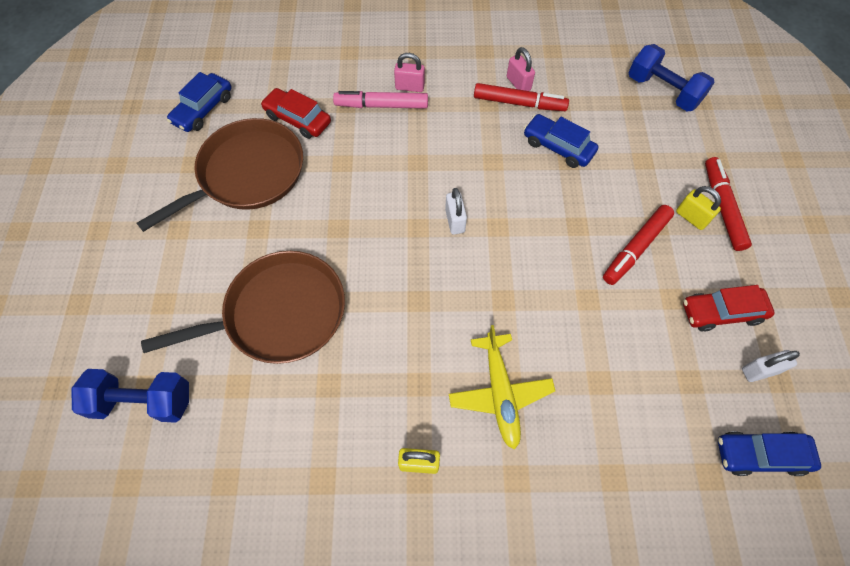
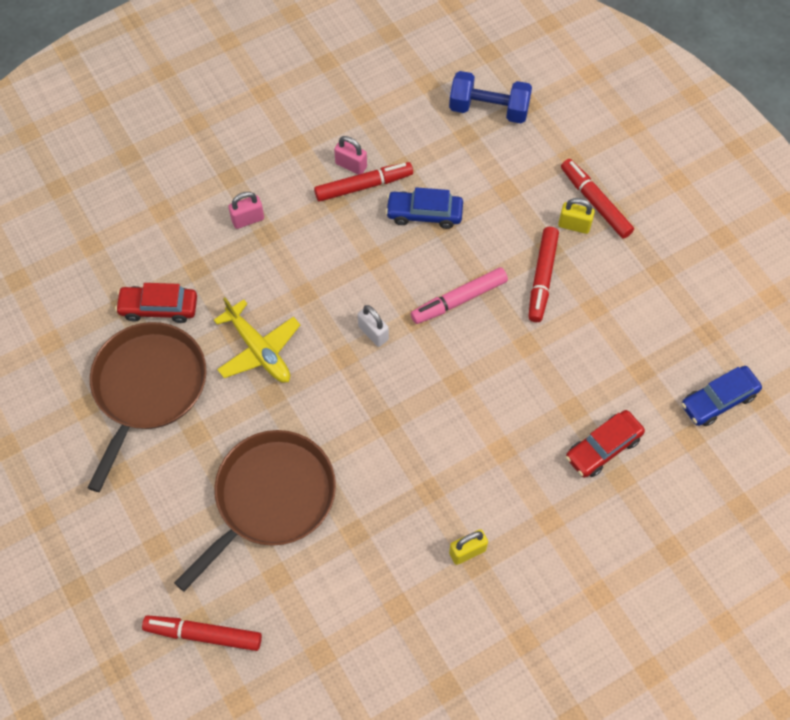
camera: 30 degrees left, 0 degrees up
(143, 401) = (203, 635): blue dumbbell -> red marker
(203, 109) = (53, 345): blue car -> none
(381, 105) = (232, 253): pink marker -> pink marker (459, 300)
(500, 392) = (498, 461): yellow plane -> yellow plane (258, 349)
(721, 312) = (638, 299): red car -> red car (603, 448)
(759, 371) = (689, 333): white padlock -> none

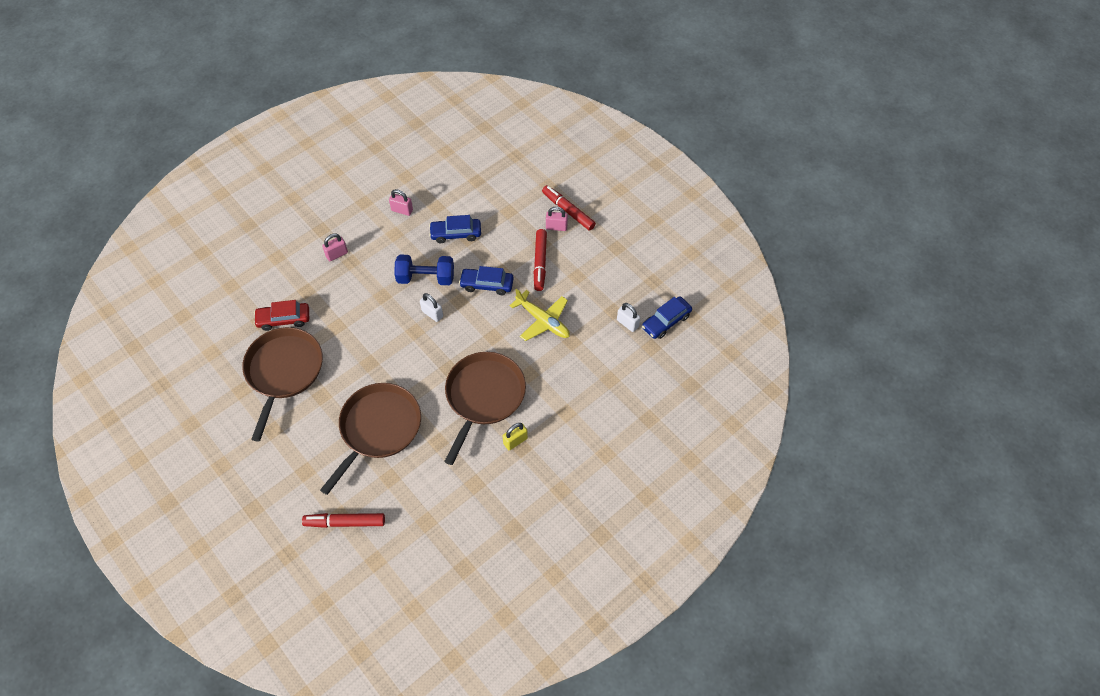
camera: 10 degrees left, 5 degrees down
(258, 349) = (356, 335): yellow plane -> yellow plane (542, 320)
(363, 186) = (412, 222): red marker -> none
(430, 474) = (483, 396): none -> brown pan
(459, 300) = (487, 284): pink marker -> blue car
(489, 109) = (489, 162): blue dumbbell -> blue dumbbell (426, 278)
(574, 225) = (556, 227): yellow padlock -> pink padlock
(603, 448) = (595, 362): red car -> none
(660, 394) = (627, 323): none -> white padlock

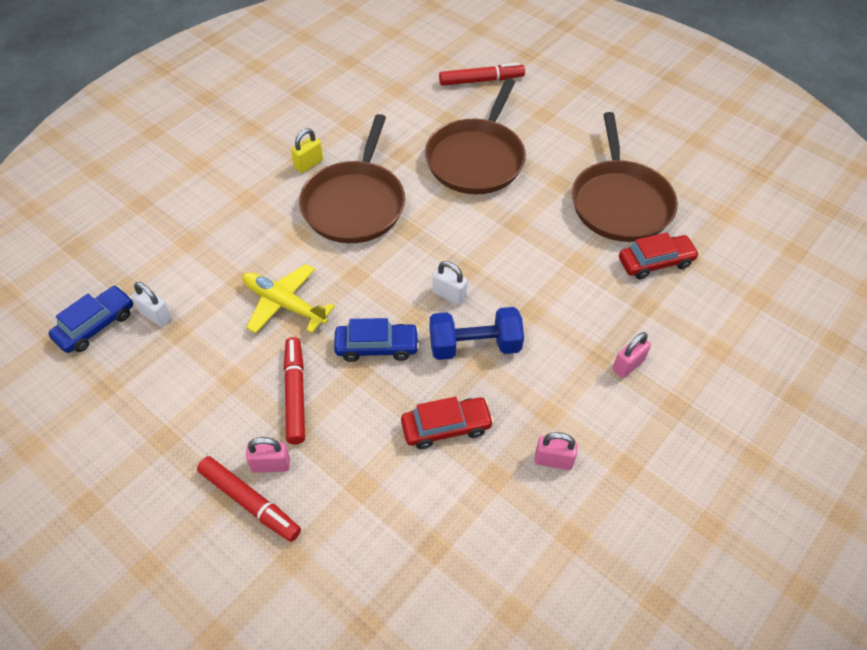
camera: 170 degrees right, 5 degrees down
(456, 234) = (446, 427): blue car -> red car

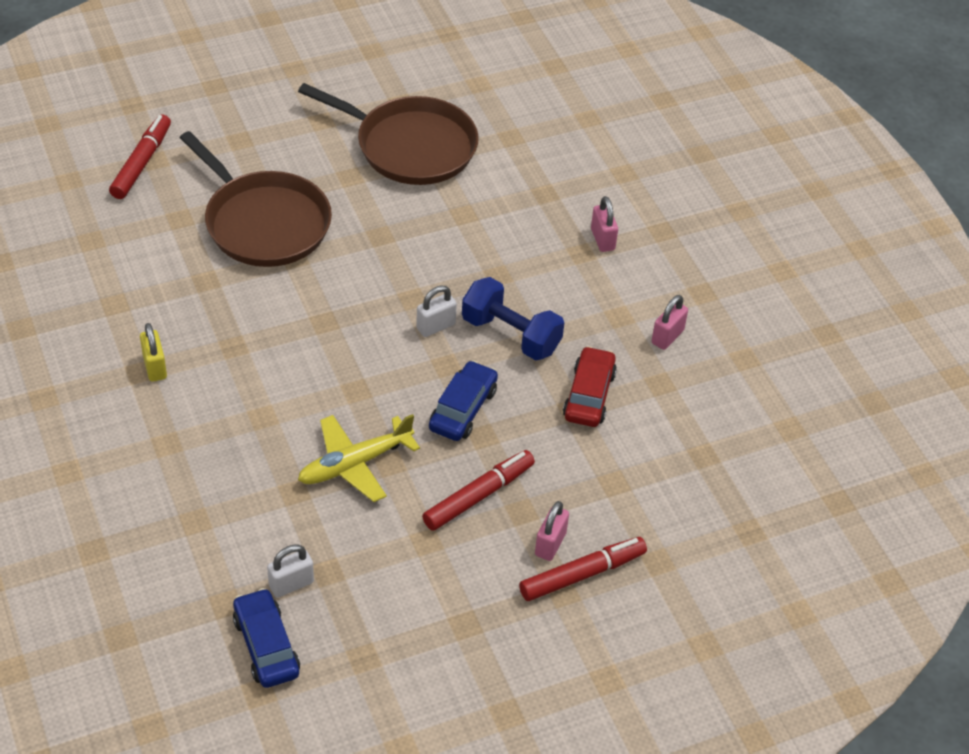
camera: 65 degrees left, 5 degrees down
(295, 394) = (478, 496): red marker -> red marker turned 120 degrees clockwise
(355, 203) = (252, 350): brown pan -> none
(474, 345) = (511, 335): blue dumbbell -> blue dumbbell turned 75 degrees counterclockwise
(655, 262) = (502, 161): red car -> none

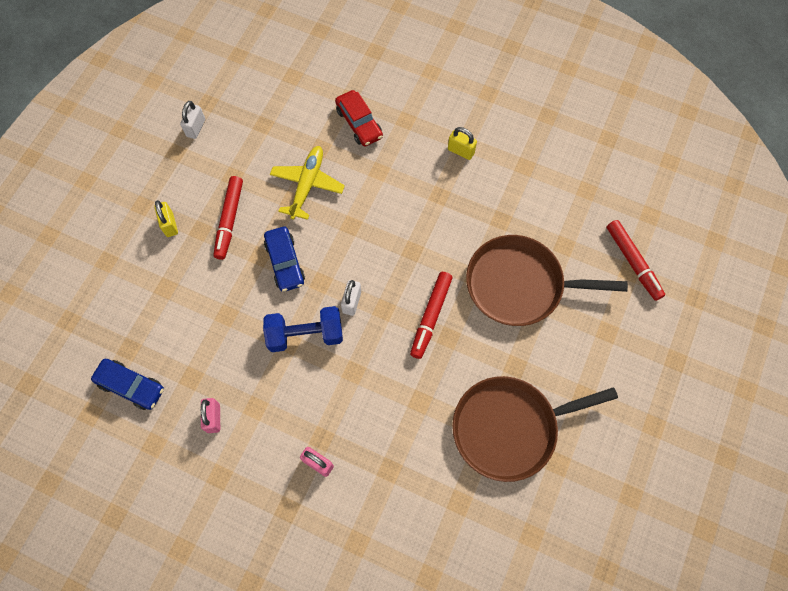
camera: 140 degrees right, 20 degrees up
(266, 646) = (255, 74): blue car -> blue car (131, 386)
(291, 584) = (273, 106): white padlock -> white padlock (196, 128)
(550, 544) = (169, 225): pink padlock -> yellow padlock
(582, 574) = (140, 222): red marker -> red marker (431, 317)
(589, 395) = (225, 332): red car -> red car (359, 123)

